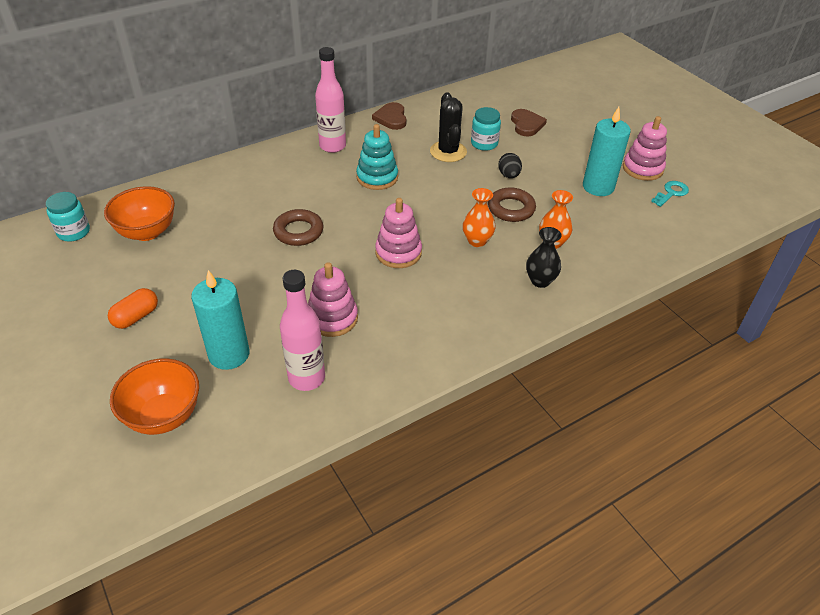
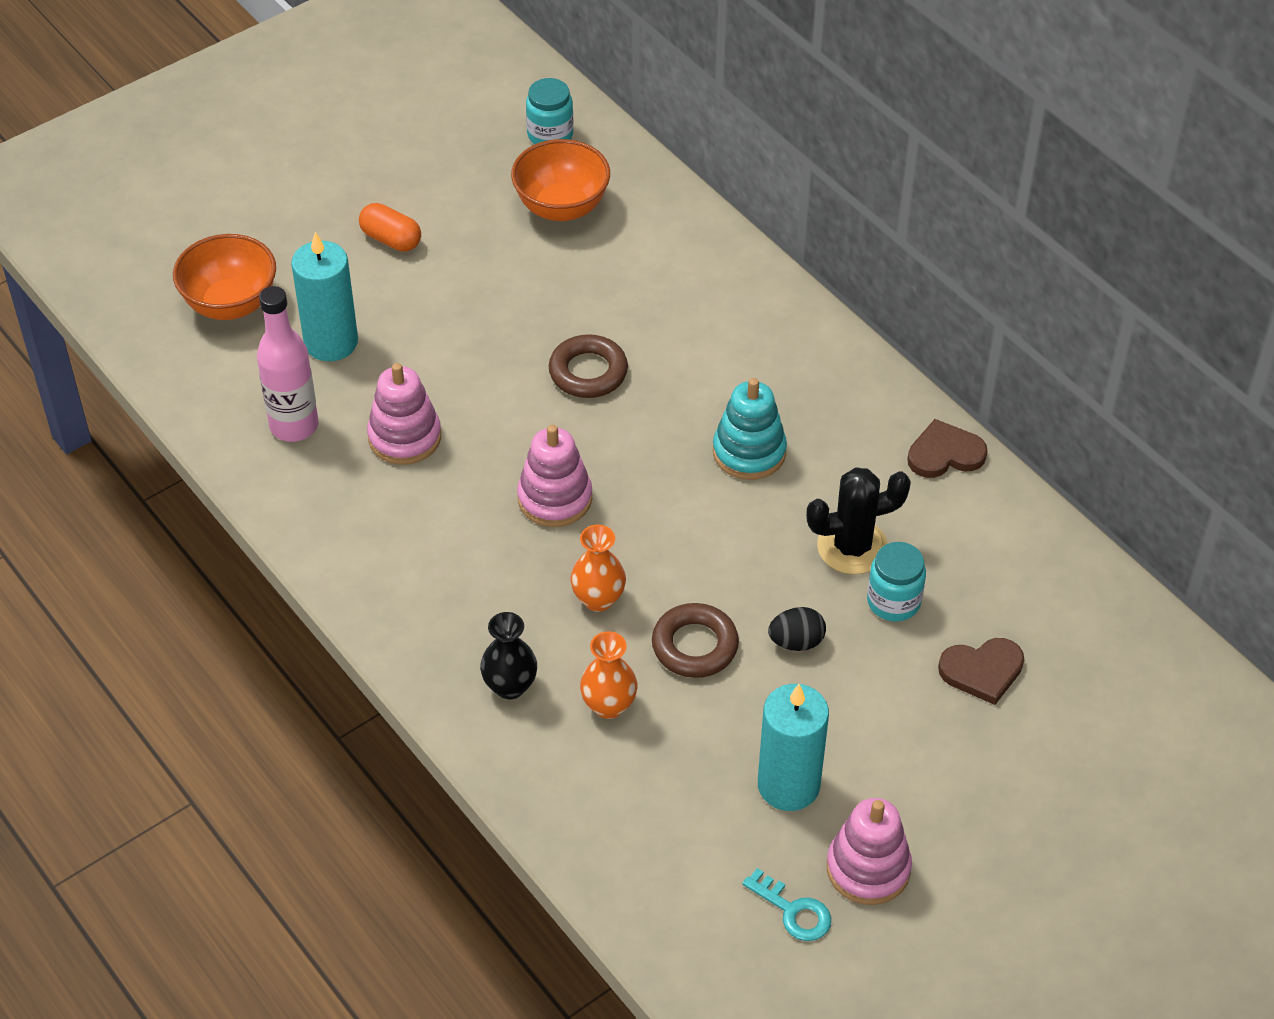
camera: 85 degrees right, 5 degrees up
(332, 146) = (829, 381): pink bottle -> none

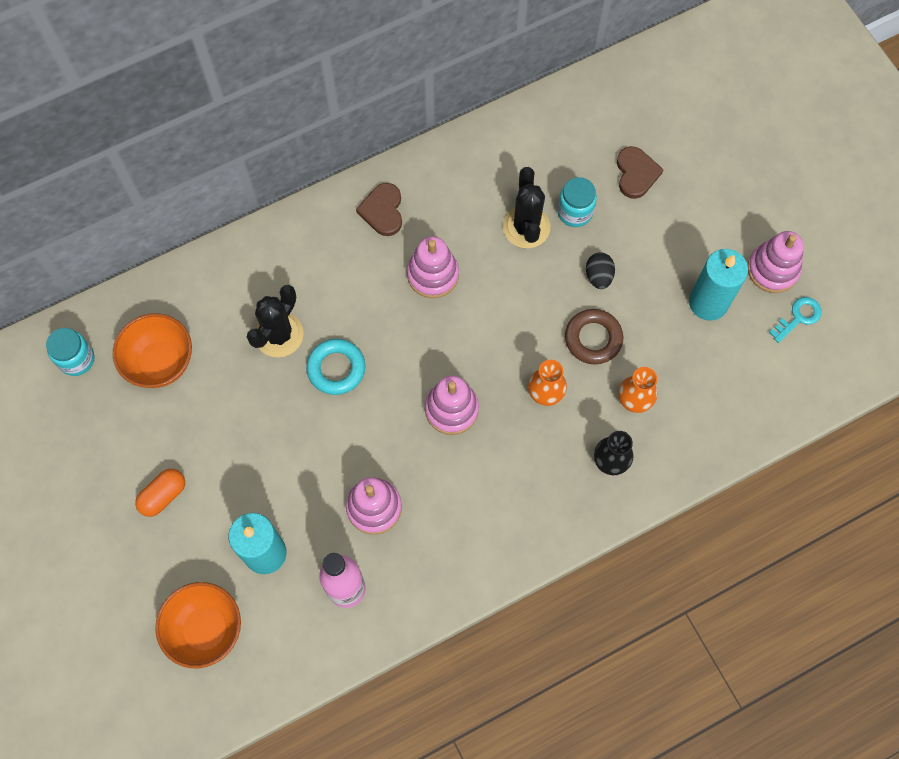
camera: 80 degrees left, 20 degrees up
(588, 372) = (336, 369): brown ring -> turquoise ring
(623, 309) = (279, 335): none -> black cactus
(749, 452) = (433, 274): turquoise stacking toy -> pink stacking toy
(945, 454) = (457, 154): brown heart -> brown heart (382, 211)

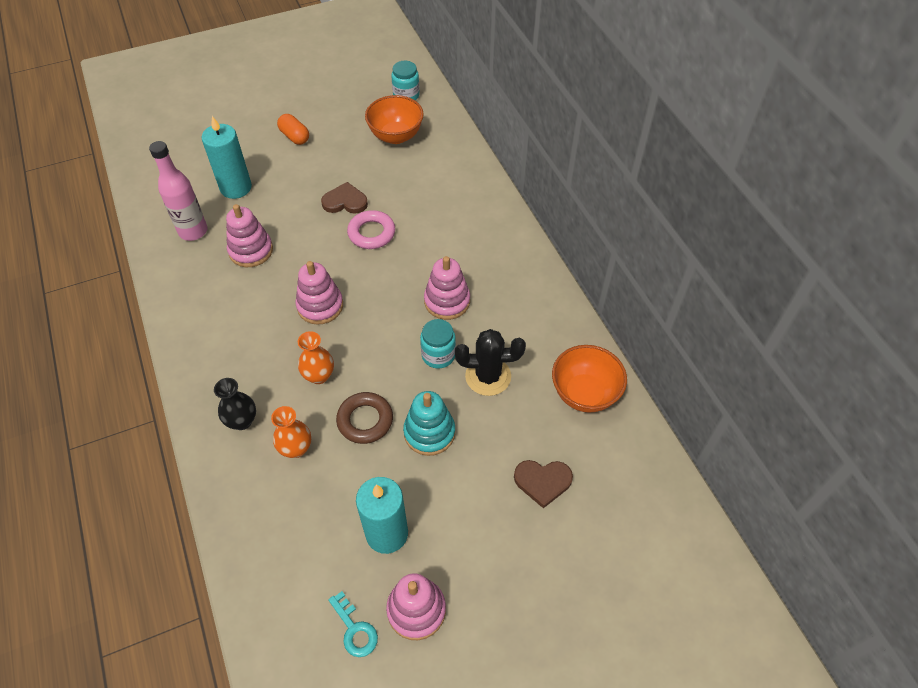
camera: 95 degrees right, 15 degrees down
(205, 629) = (192, 156): orange bowl -> orange bowl (584, 394)
(279, 335) = (407, 200): black cactus -> none
(336, 369) = (371, 233): turquoise ring -> pink ring
(382, 211) = (512, 270): brown heart -> brown heart (345, 201)
(574, 212) = (501, 419): turquoise jar -> turquoise jar (438, 355)
(598, 276) = (429, 432): black egg -> turquoise stacking toy

